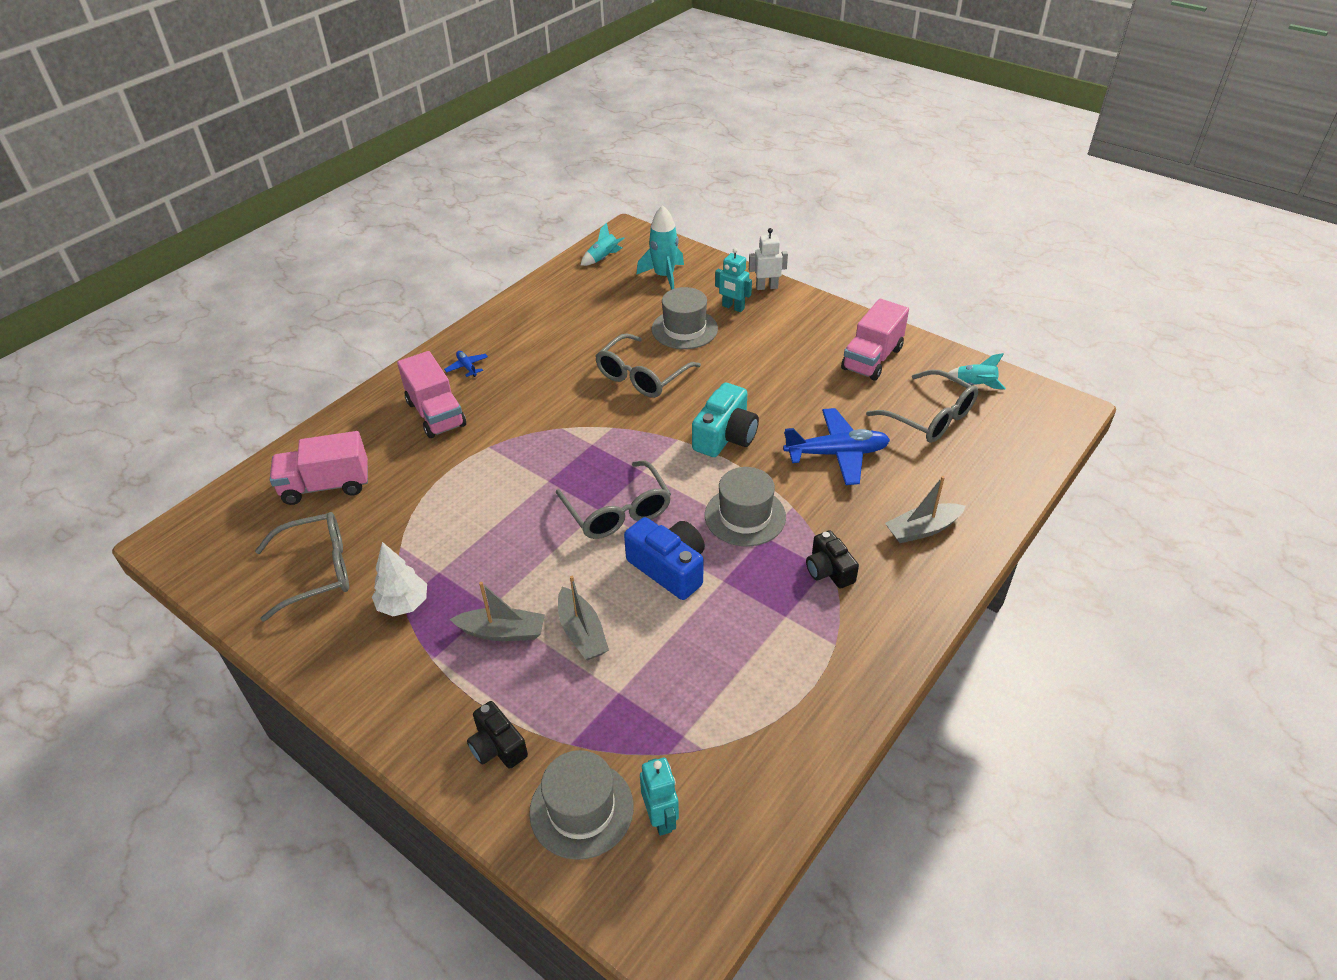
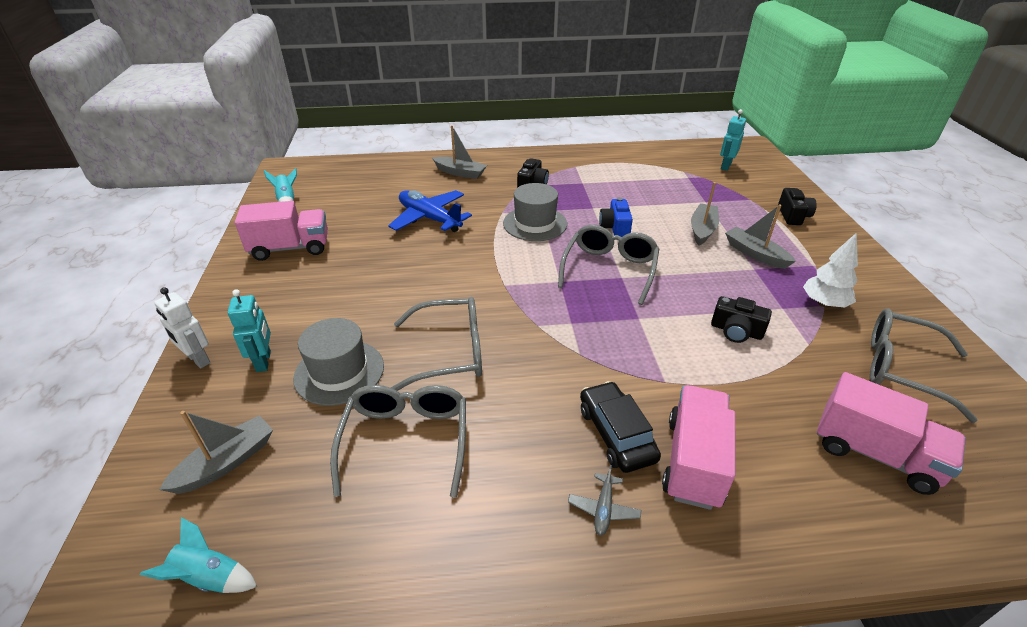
camera: 135 degrees left, 5 degrees down
(465, 520) = (736, 331): none -> black camera
(467, 367) = (603, 509): blue plane -> grey plane
(491, 400) = (616, 434): none -> black car
(581, 809) = (762, 182): grey hat -> none
(664, 276) = (226, 462): turquoise rocket -> grey boat
(669, 568) = (615, 227): blue camera -> blue camera, size x0.65
(725, 436) = (471, 267): turquoise camera -> none
(930, 417) = (346, 203): grey glasses -> grey glasses (406, 440)

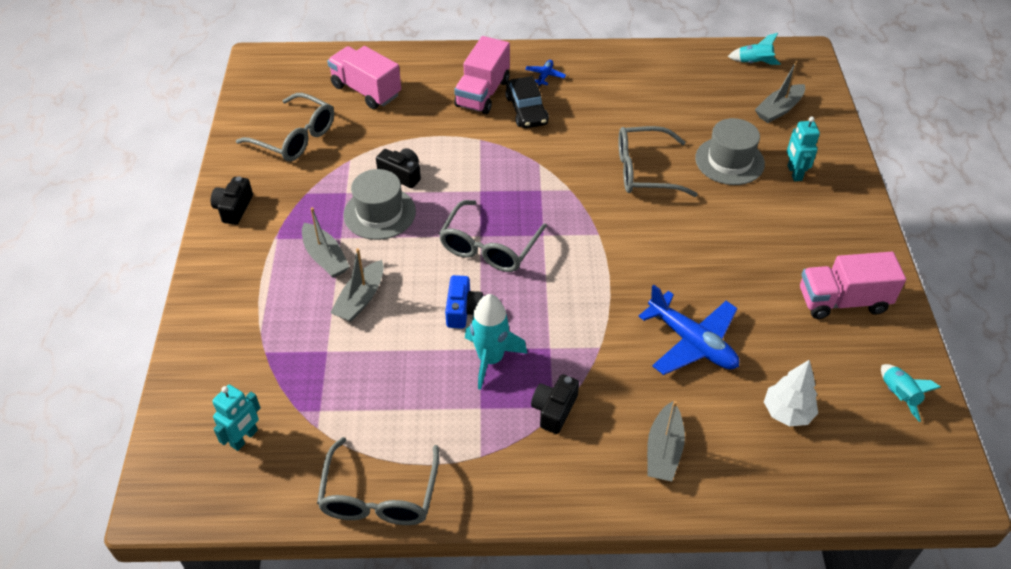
camera: 175 degrees left, 10 degrees up
(198, 359) = (849, 178): white robot -> none
(406, 440) = (666, 114): grey glasses -> grey glasses (379, 496)
(460, 173) = (663, 450): grey boat -> grey boat turned 105 degrees counterclockwise
(535, 223) = (559, 323): grey hat -> grey hat (379, 213)
(583, 203) = (490, 359): none -> turquoise rocket
(603, 509) = (545, 76): grey plane -> blue plane
(793, 215) = (234, 316): black camera -> black camera (234, 208)
(824, 303) = (304, 195): white tree -> white tree (787, 412)

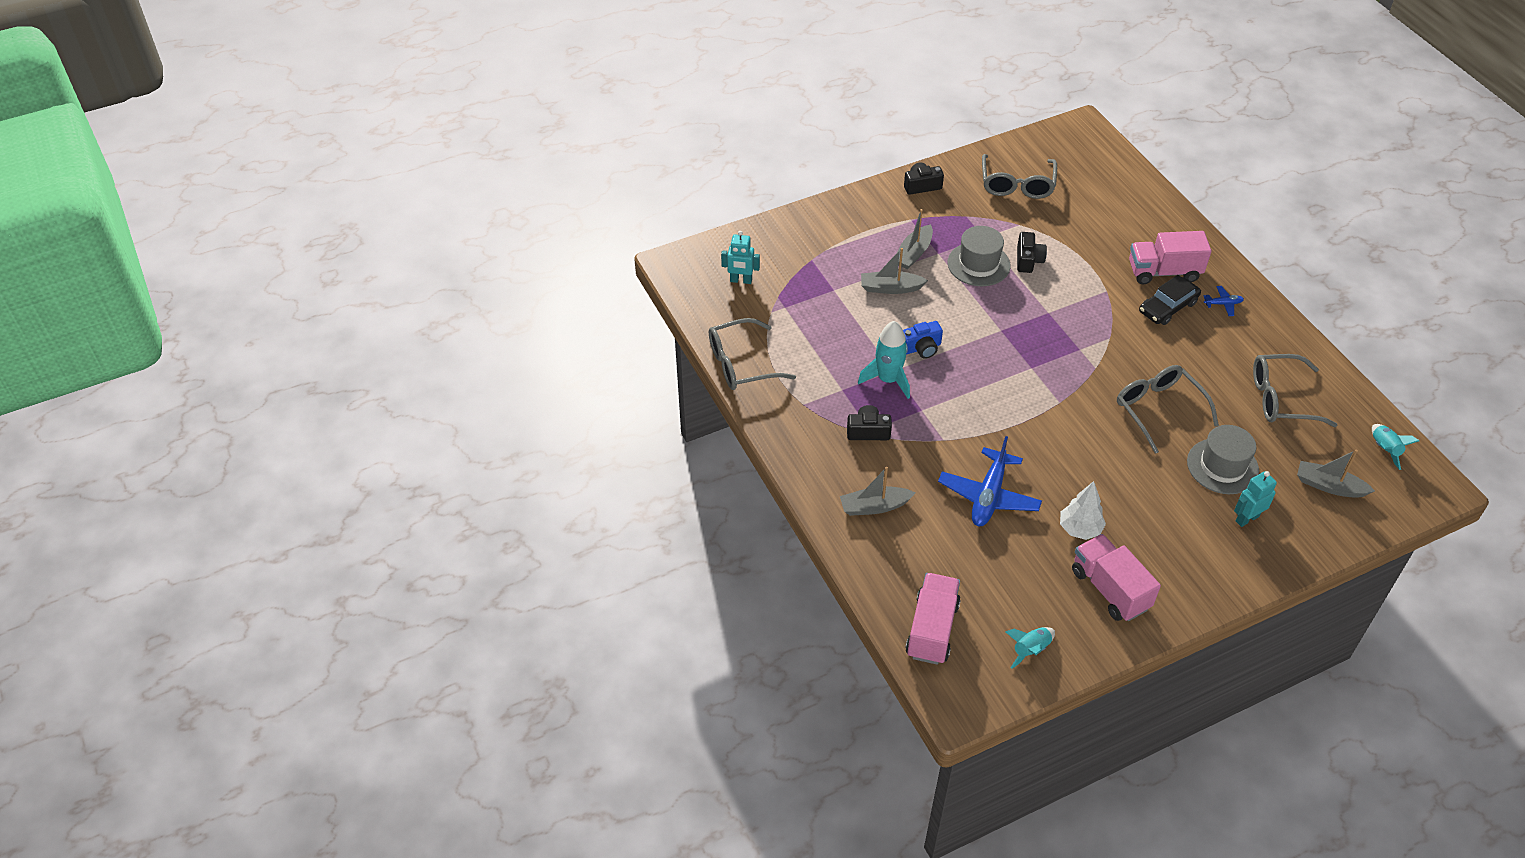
camera: 65 degrees right, 0 degrees up
(366, 90) = (1103, 201): pink truck -> pink truck (932, 629)
(489, 247) = (993, 340): grey glasses -> grey glasses (1281, 399)
(787, 412) = (961, 576): white tree -> white tree (1079, 529)

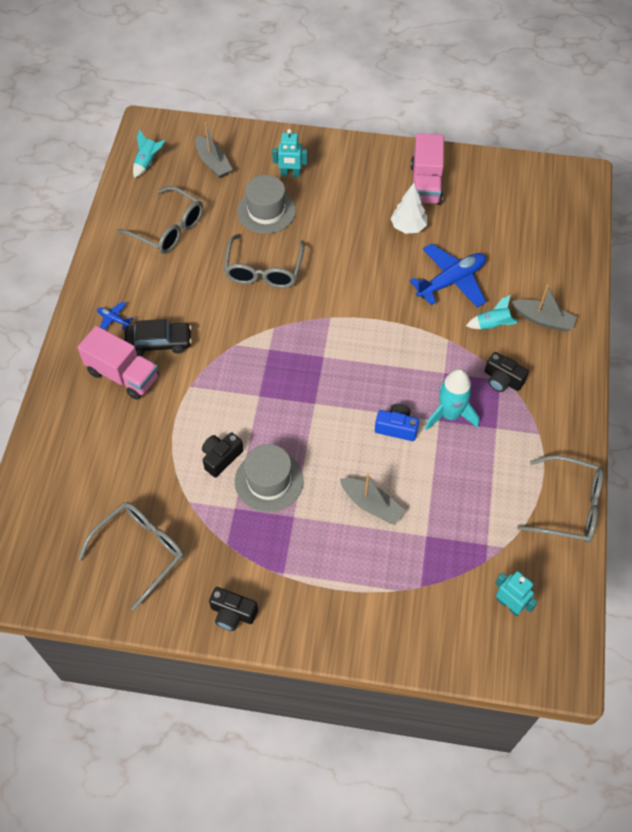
camera: 145 degrees left, 10 degrees up
(913, 253) = (316, 531): grey boat -> none
(932, 629) = (566, 223): pink truck -> none
(1030, 650) = (510, 180): turquoise rocket -> turquoise rocket (492, 325)

